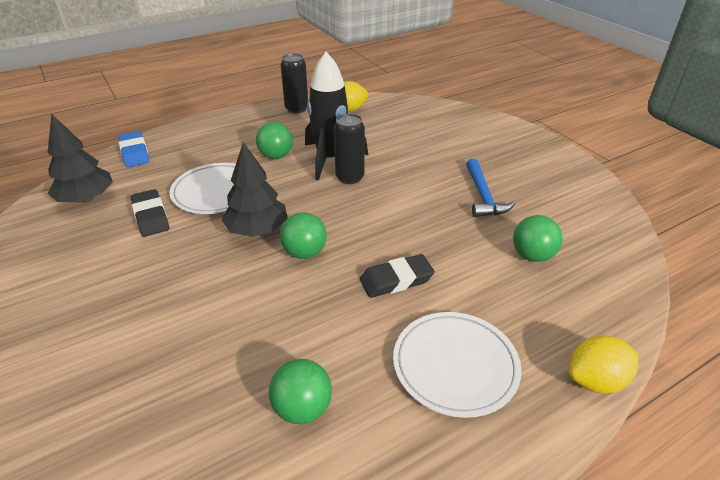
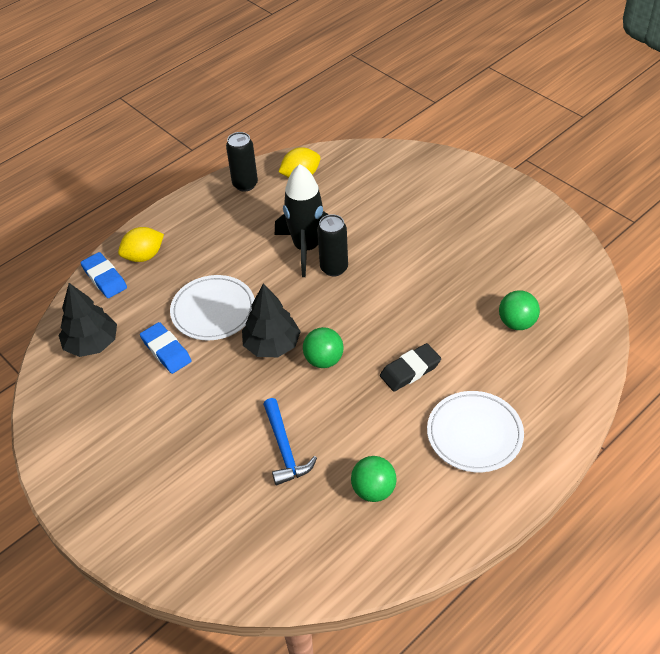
camera: 10 degrees left, 10 degrees up
(151, 216) = (166, 350): black eraser -> blue eraser
(276, 156) = (251, 255): green ball -> none
(483, 196) = (463, 265): blue hammer -> blue hammer (284, 448)
(595, 380) = (577, 423): yellow lemon -> yellow lemon (144, 256)

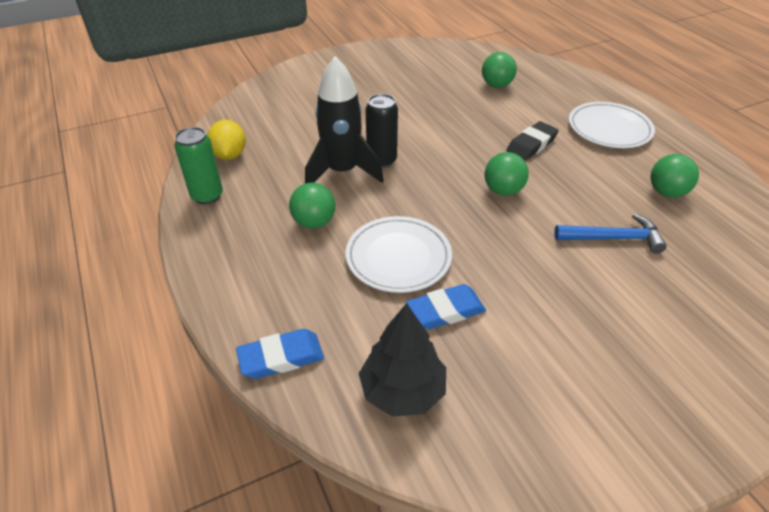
camera: 75 degrees left, 5 degrees down
(144, 256) = (265, 307): yellow lemon -> none
(236, 252) = (314, 222): none -> green ball
(245, 184) = (207, 196): black can -> green can
(272, 345) = (470, 221): black tree -> none
(410, 370) = (531, 145): black eraser -> black eraser turned 60 degrees clockwise

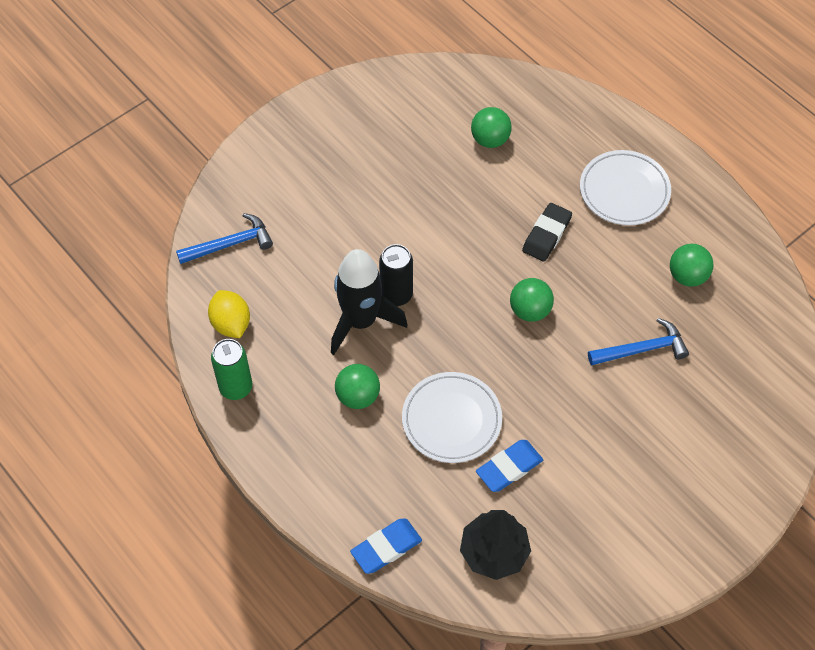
camera: 15 degrees left, 15 degrees up
(258, 110) = (229, 244): none -> blue hammer

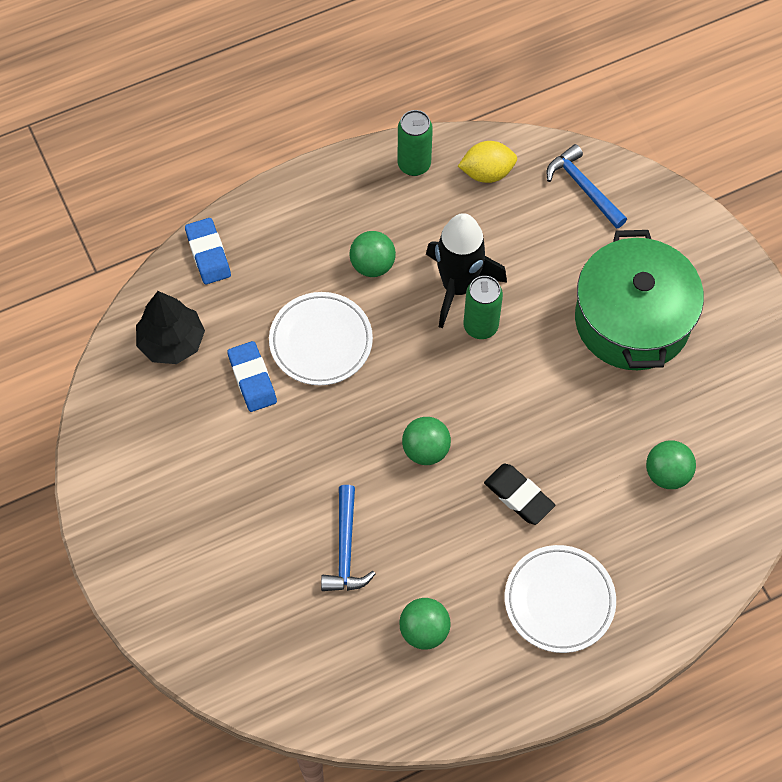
camera: 105 degrees right, 5 degrees up
(229, 244) = (583, 188): blue hammer -> blue hammer turned 150 degrees clockwise
(356, 185) = (632, 320): none -> green pot
(396, 295) = (480, 326): black can -> green can

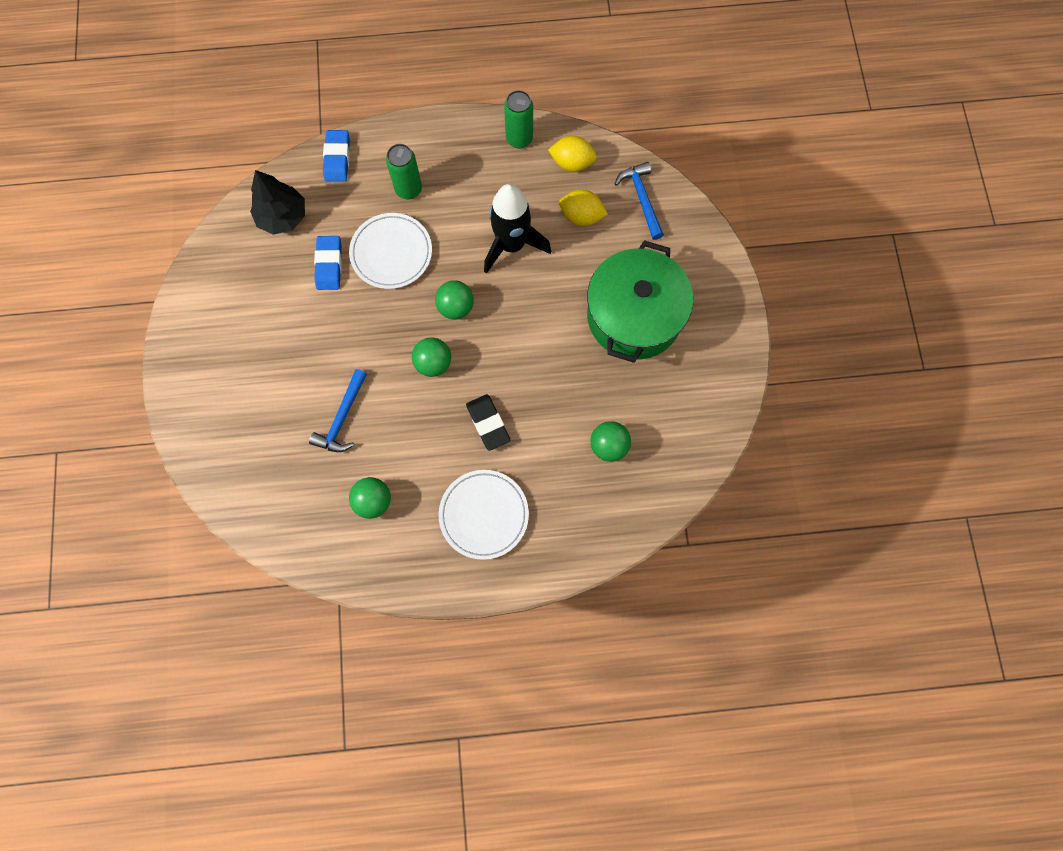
camera: 20 degrees right, 10 degrees up
(372, 265) = (454, 207): green ball -> green ball (456, 307)
(480, 326) = (515, 281): green can -> green can (408, 189)
(524, 229) = (581, 216): none -> yellow lemon

